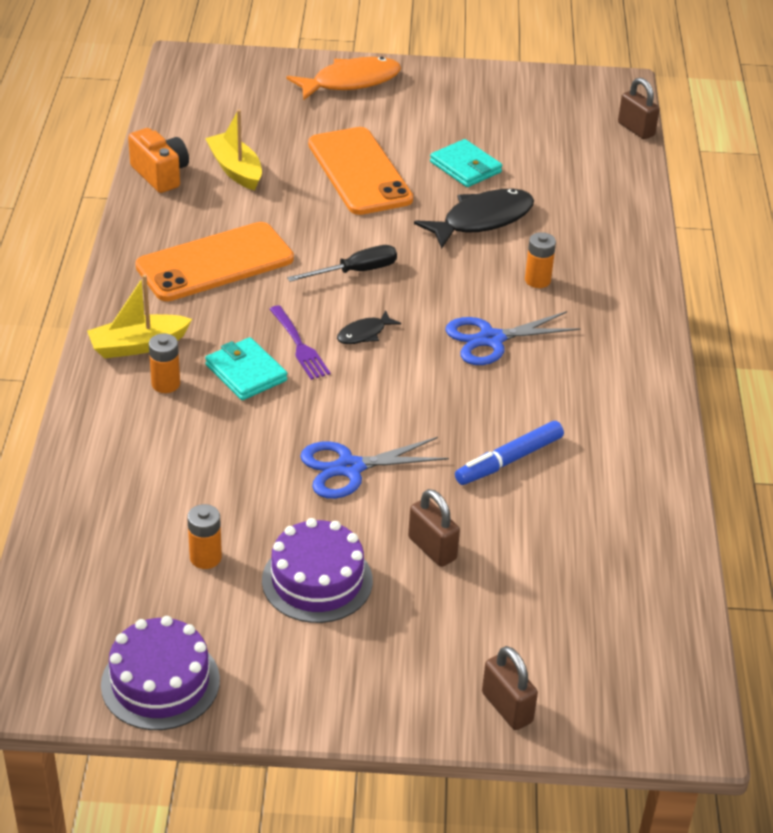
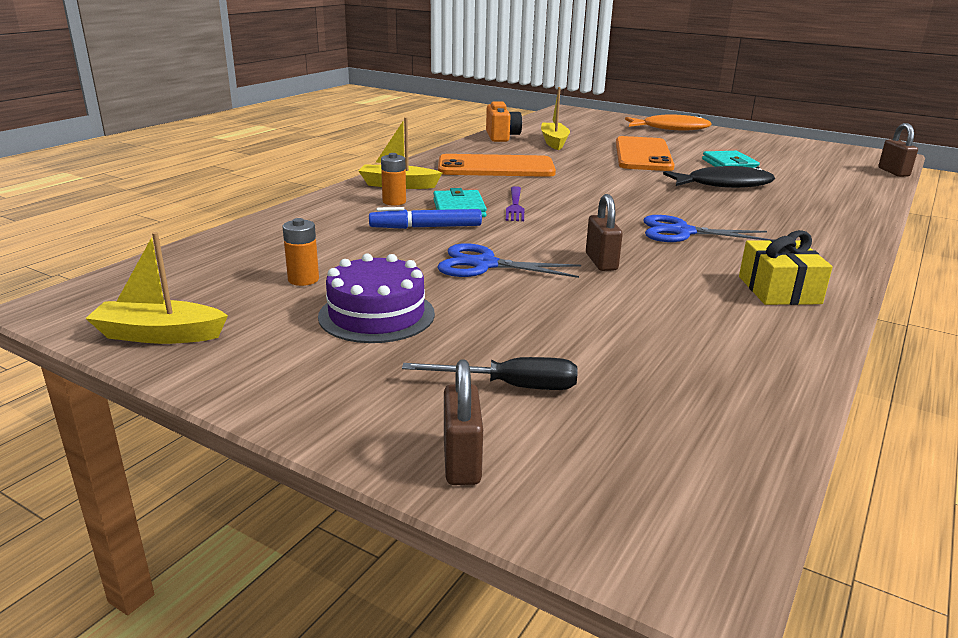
camera: 30 degrees right, 15 degrees down
(160, 682) = (159, 335): purple cake -> yellow boat
(355, 272) = (596, 187): black screwdriver -> black screwdriver (511, 386)
(364, 333) = (573, 210): black fish -> none
(432, 548) = (507, 324): brown padlock -> brown padlock (601, 262)
(509, 460) = (639, 293): blue marker -> blue marker (426, 227)
(537, 280) = (751, 215): orange battery -> none
(616, 410) = (779, 290): none -> yellow gift

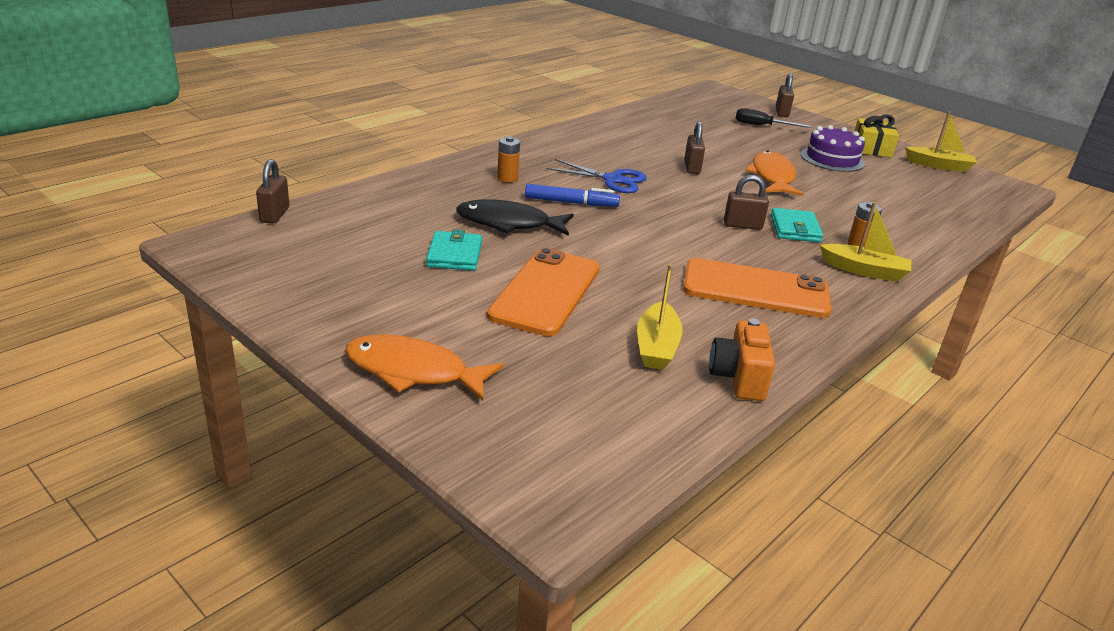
camera: 170 degrees left, 5 degrees up
(303, 279) = (887, 183): orange battery -> orange battery (507, 178)
(426, 227) = (820, 212): blue marker -> blue marker (571, 203)
(484, 264) = (772, 177): blue scissors -> orange fish
(515, 205) = (742, 225): purple fork -> brown padlock
(779, 290) = (593, 138): yellow gift -> yellow gift (871, 148)

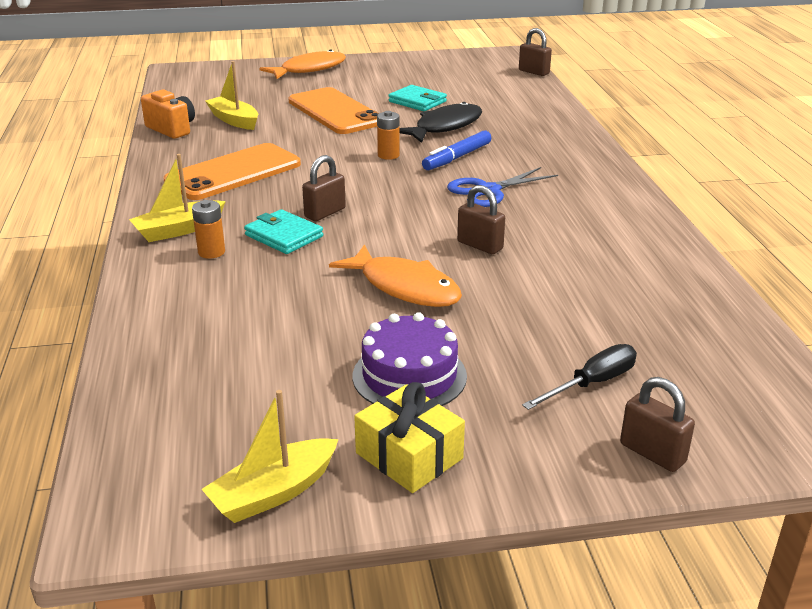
camera: 130 degrees right, 0 degrees up
(507, 178) = (534, 148): orange battery -> orange battery (388, 155)

